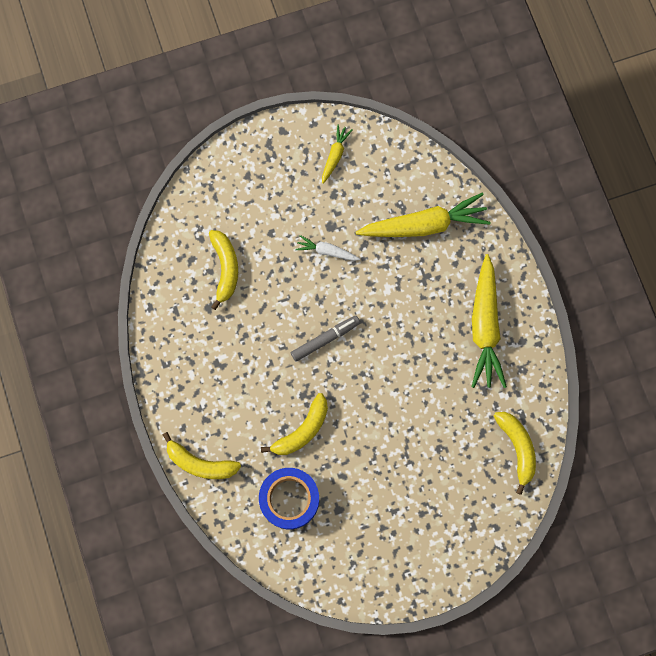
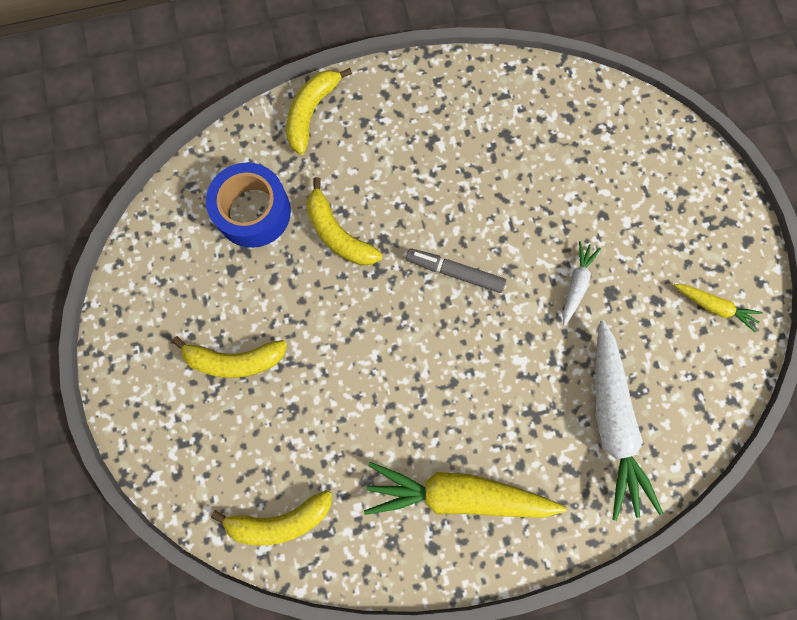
camera: 95 degrees right, 0 degrees up
(225, 268) = (556, 156): yellow banana -> yellow banana (235, 360)
(325, 339) = (455, 272): grey marker -> grey marker turned 135 degrees clockwise
(424, 225) = (612, 422): yellow carrot -> white carrot

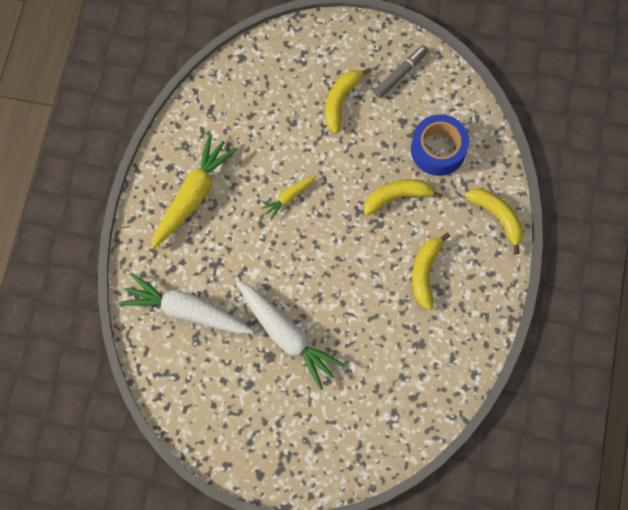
camera: 115 degrees right, 5 degrees down
(280, 520) = (230, 90): yellow banana -> yellow banana (425, 272)
(455, 272) = (334, 260): grey marker -> grey marker (400, 74)
(576, 284) = (287, 336): white carrot -> white carrot, size x2.06
(714, 307) = (225, 421): yellow carrot -> yellow carrot (289, 197)

